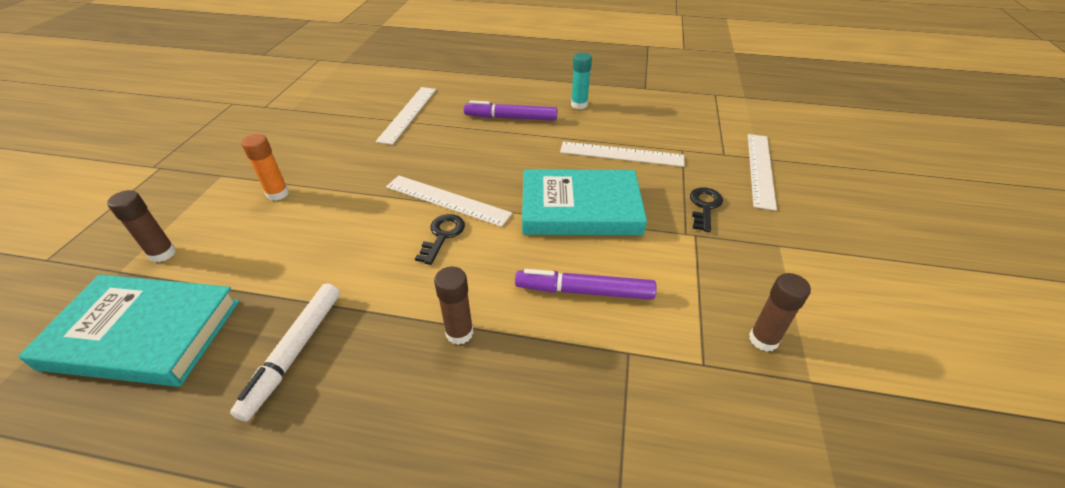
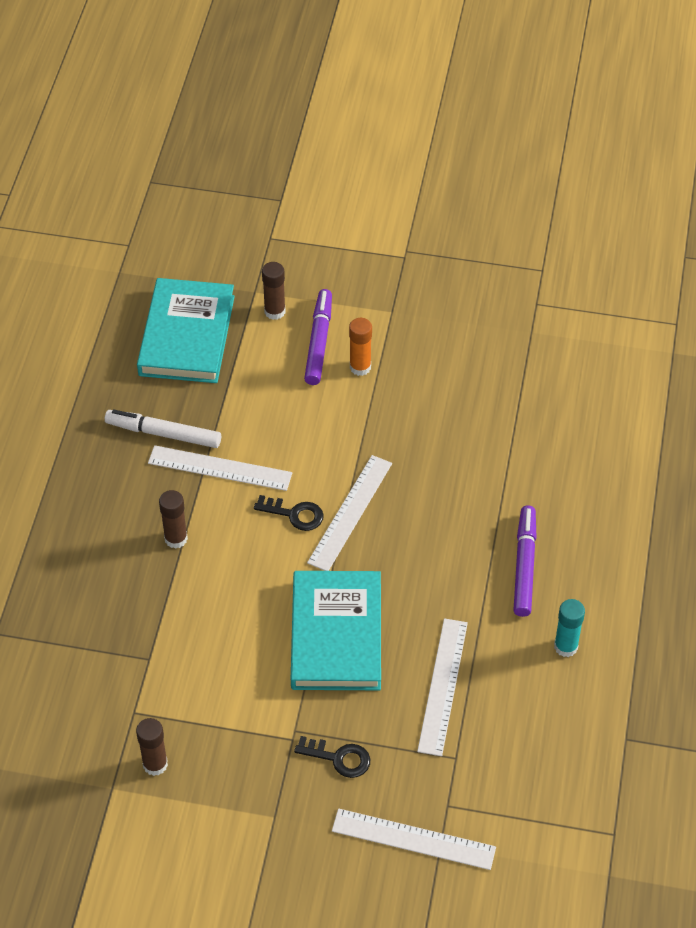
camera: 90 degrees right, 10 degrees up
(408, 114) = (527, 452): white ruler -> white ruler (220, 468)
(584, 291) = (217, 631): purple marker -> purple marker (319, 342)

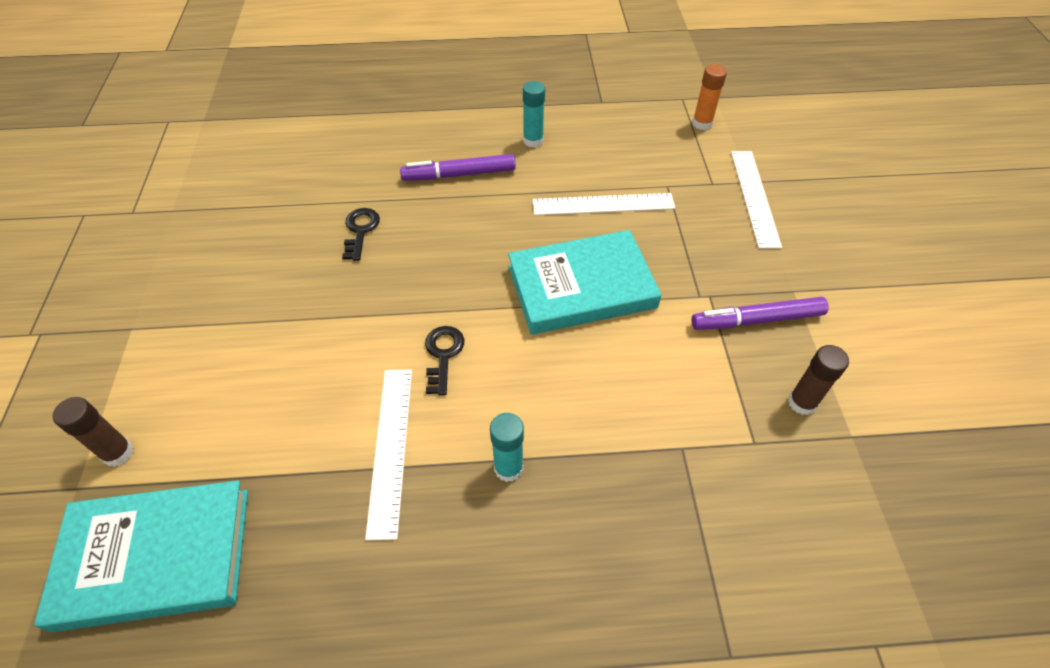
camera: 105 degrees left, 0 degrees up
(163, 433) = (342, 534): white marker -> none
(176, 538) = (508, 468): brown glue stick -> turquoise glue stick
(319, 342) = (176, 390): purple marker -> purple marker (756, 320)
(339, 758) = (710, 258): black key -> black key (360, 230)
(350, 512) = (429, 307): white ruler -> none
(360, 367) = (219, 340): orange glue stick -> orange glue stick (702, 123)

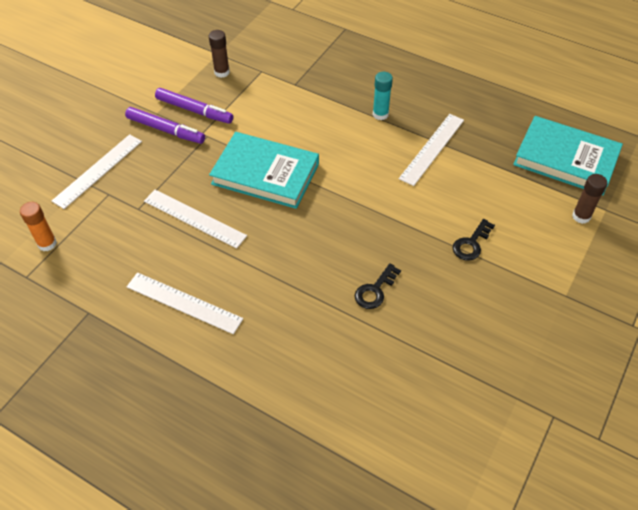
camera: 145 degrees left, 0 degrees up
(443, 355) = (375, 178): black key -> black key (471, 243)
(459, 174) = (268, 301): purple marker -> purple marker (166, 130)
(533, 141) = (184, 303): turquoise glue stick -> white ruler

